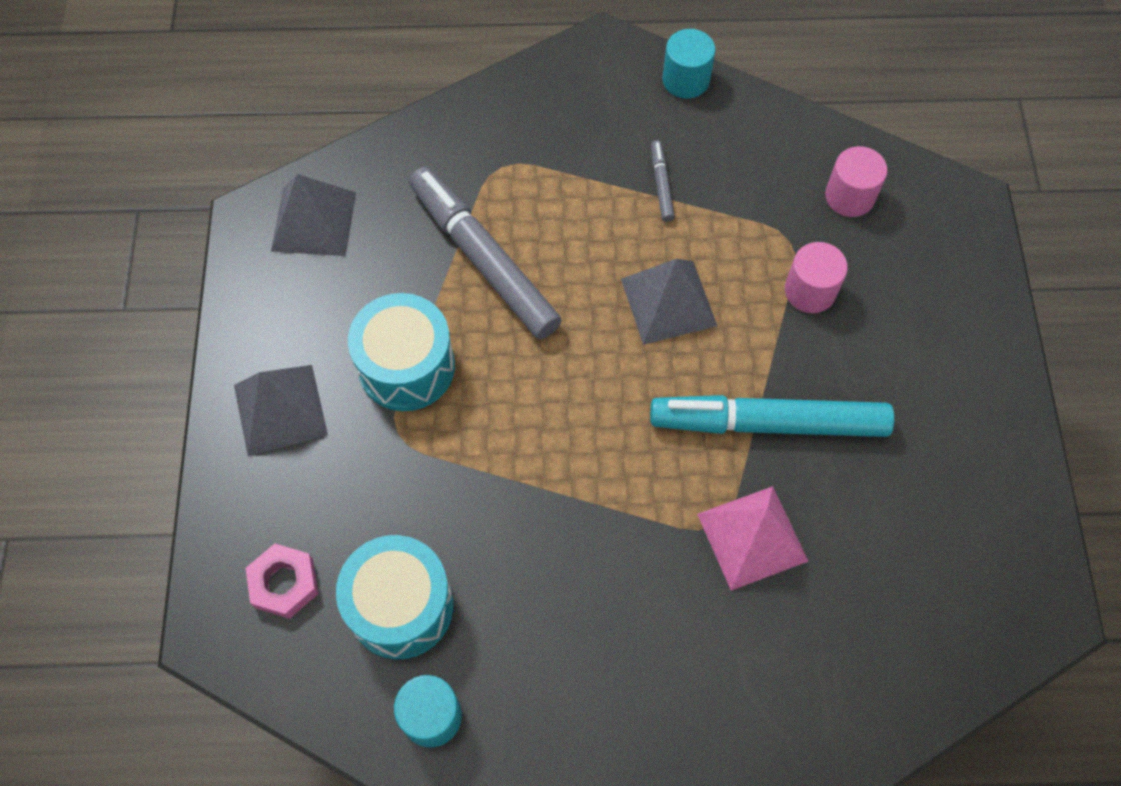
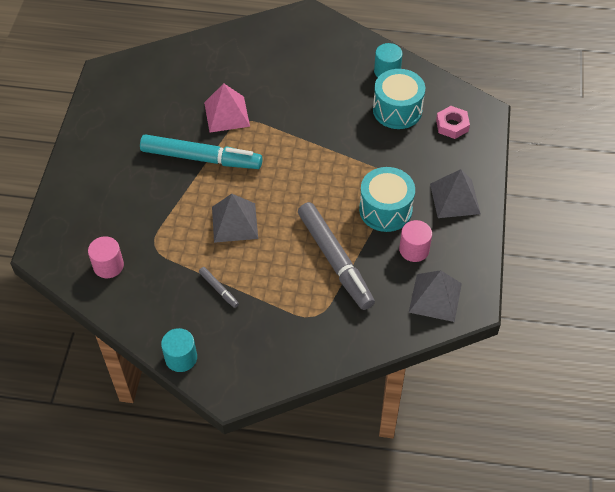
camera: 170 degrees left, 10 degrees down
(661, 185) = (218, 289): grey marker -> grey marker turned 45 degrees counterclockwise
(810, 291) = (154, 217): pink cylinder -> pink cylinder (414, 249)

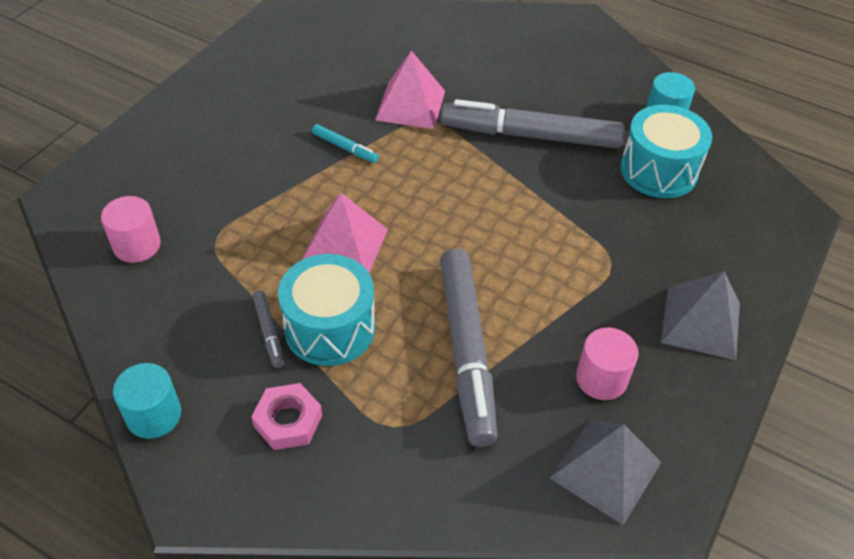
camera: 20 degrees right, 5 degrees down
(200, 158) = (345, 148): turquoise marker -> turquoise marker, size x0.42
(234, 222) = (345, 246): grey pyramid -> pink pyramid
(312, 111) = (531, 136): none -> grey marker
(385, 210) = (580, 302): turquoise drum -> turquoise drum (330, 328)
(452, 125) = (736, 215): pink nut -> pink nut (288, 421)

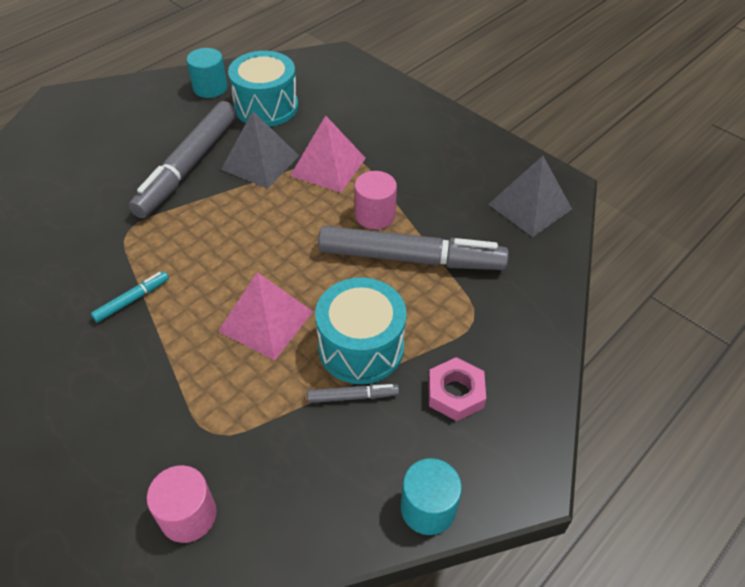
camera: 75 degrees left, 0 degrees up
(410, 105) = (99, 238): pink pyramid -> pink pyramid (328, 166)
(601, 378) = (454, 189): pink cylinder -> pink cylinder (375, 215)
(701, 322) = (418, 128): grey pyramid -> grey pyramid (260, 162)

